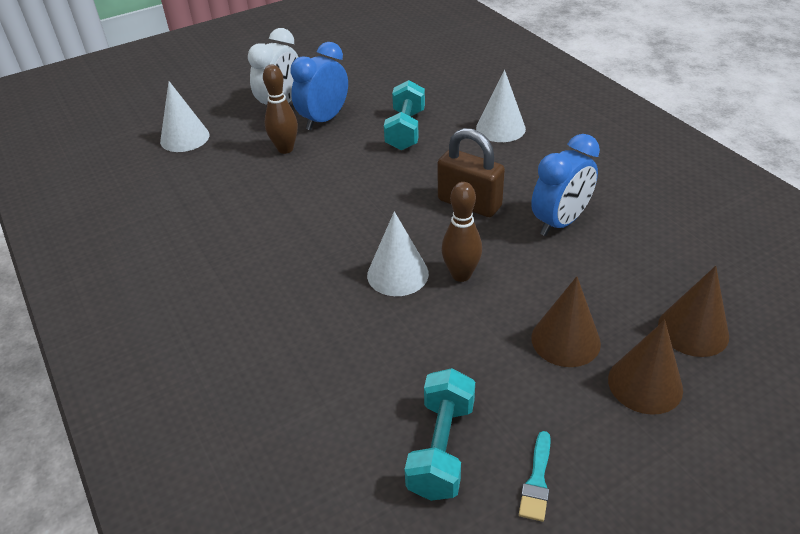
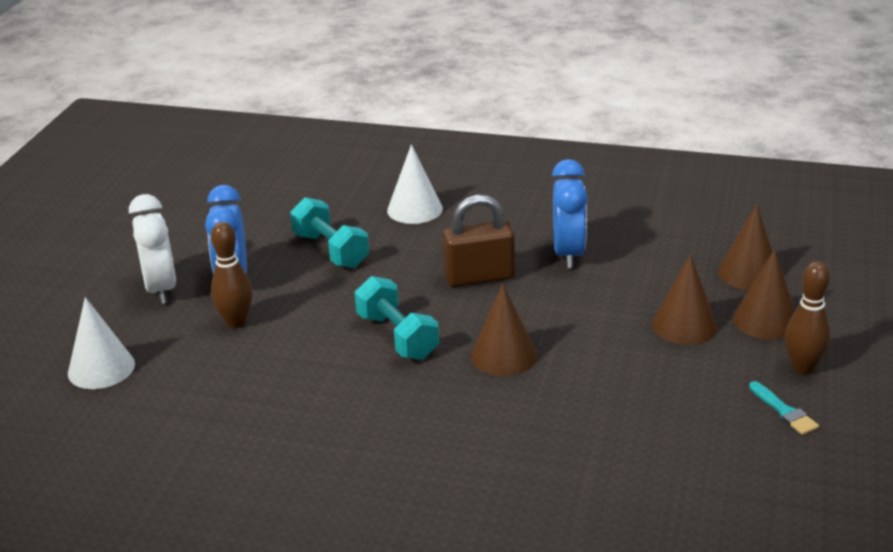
camera: 45 degrees left, 10 degrees down
(397, 274) = (503, 355): white cone -> brown cone
(441, 448) = (705, 435): turquoise dumbbell -> turquoise dumbbell (397, 336)
(461, 275) = (552, 328): brown bowling pin -> brown bowling pin (803, 368)

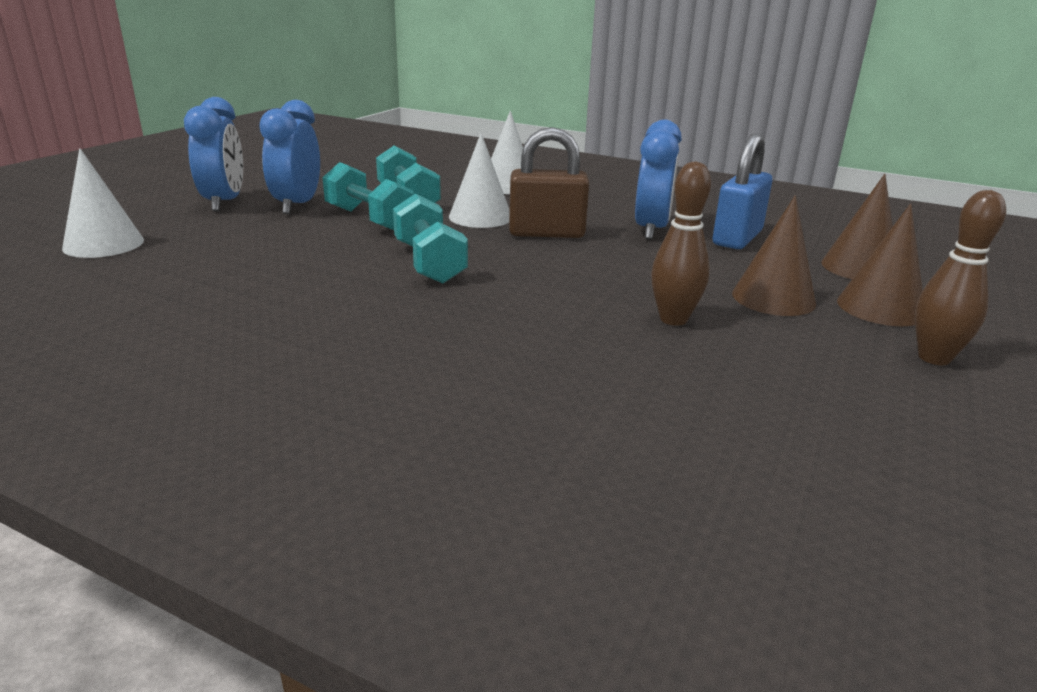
camera: 10 degrees right, 5 degrees down
(161, 289) = (224, 203): white clock -> blue clock
(236, 322) = (271, 231): brown bowling pin -> brown bowling pin (673, 319)
(312, 287) = (369, 219): none -> turquoise dumbbell
(411, 264) = (480, 217): none -> white cone
(503, 355) = (541, 293): brown cone -> none
(644, 252) = (737, 238): none -> blue padlock
(784, 411) = (908, 400): turquoise brush -> none

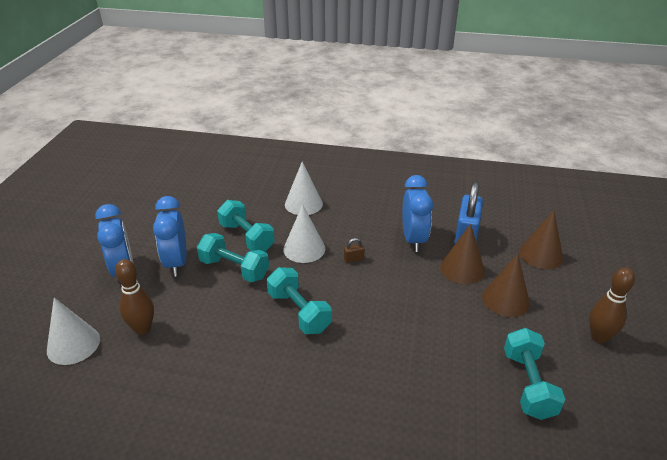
camera: 15 degrees left, 10 degrees up
(546, 233) = (353, 259): brown padlock -> brown padlock, size x0.40
(673, 319) = (461, 336): brown bowling pin -> brown bowling pin (142, 328)
(768, 384) = (528, 384): none -> turquoise dumbbell
(880, 307) = (562, 295): brown cone -> brown cone (462, 269)

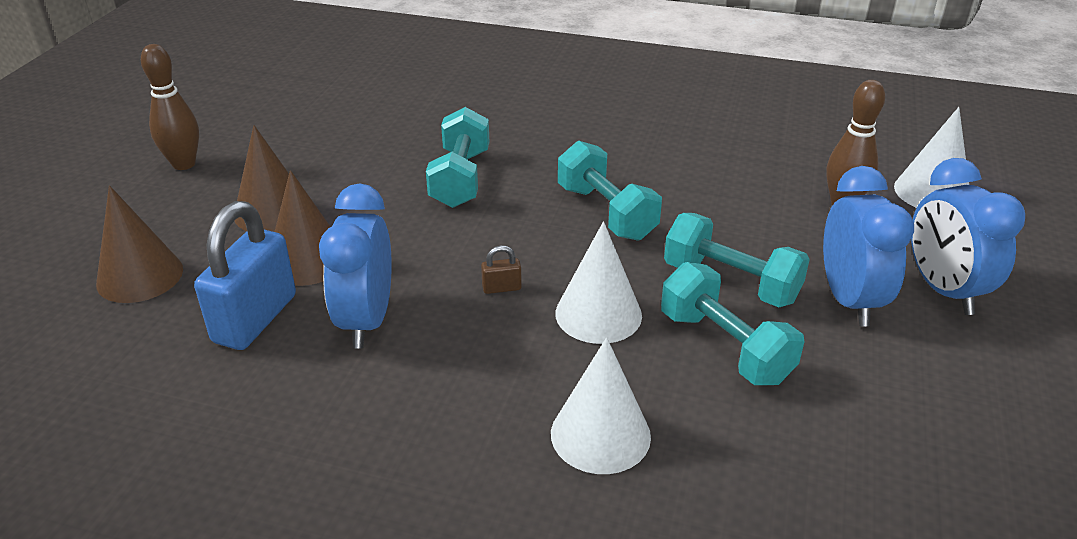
camera: 175 degrees left, 0 degrees up
(528, 384) = (323, 129): turquoise dumbbell -> turquoise dumbbell (460, 178)

